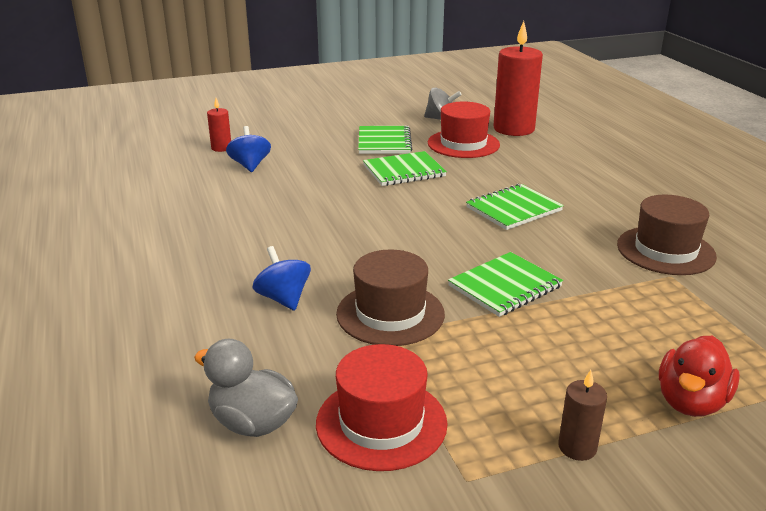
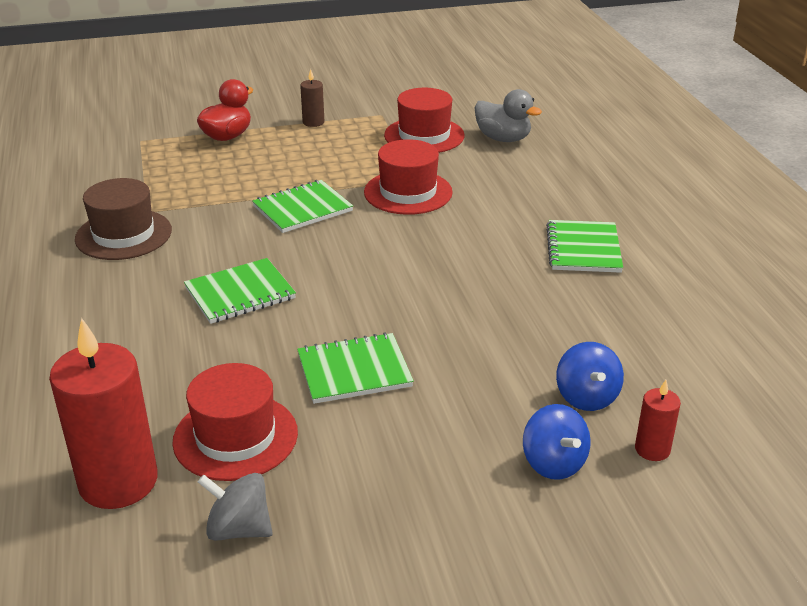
camera: 175 degrees left, 5 degrees up
(283, 299) = (498, 207): blue spinning top -> blue spinning top (553, 463)
(384, 142) = (370, 450): green notebook -> green notebook (583, 249)
(390, 314) = (408, 192): brown hat -> red hat

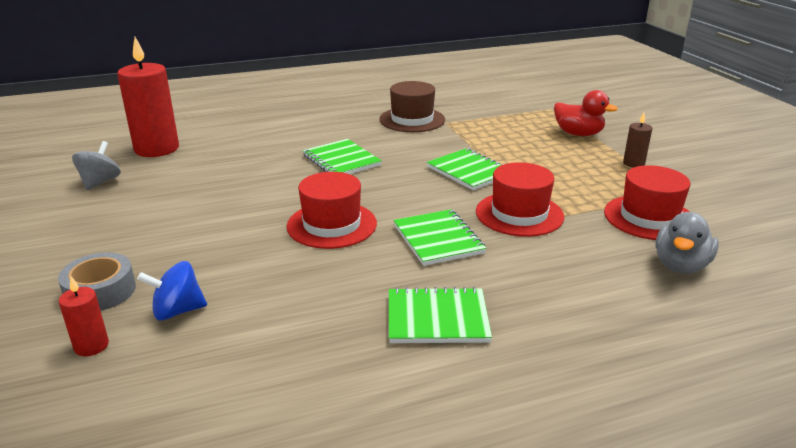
camera: 85 degrees right, 5 degrees down
(235, 437) = (182, 174): red hat -> red hat (332, 225)
(354, 371) = (241, 205): green notebook -> green notebook (438, 239)
(553, 463) = (100, 291): blue spinning top -> grey tape

